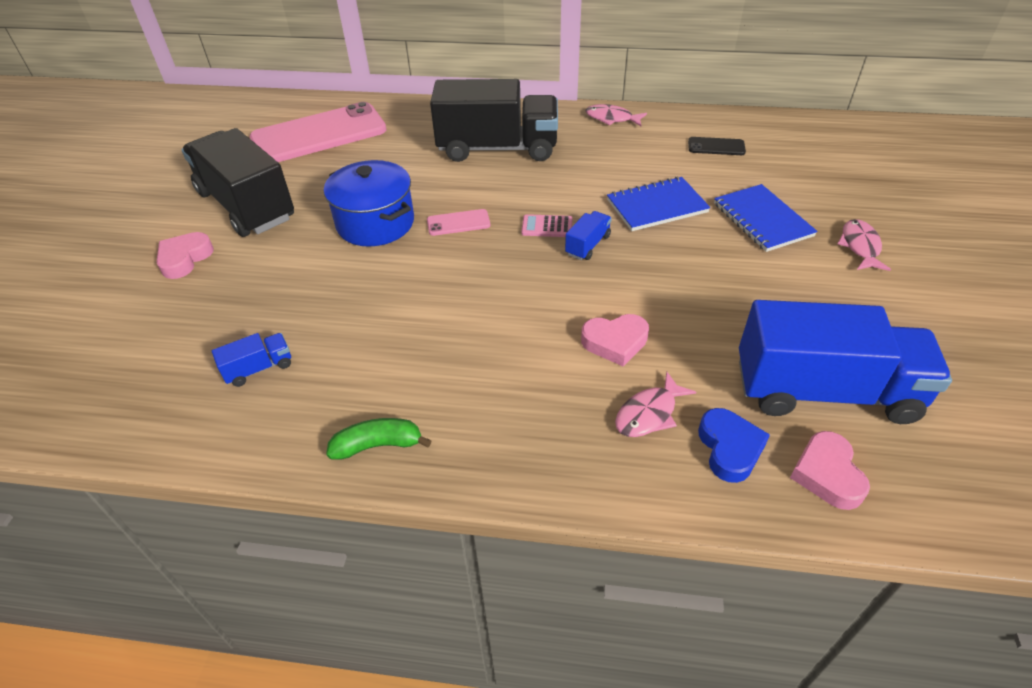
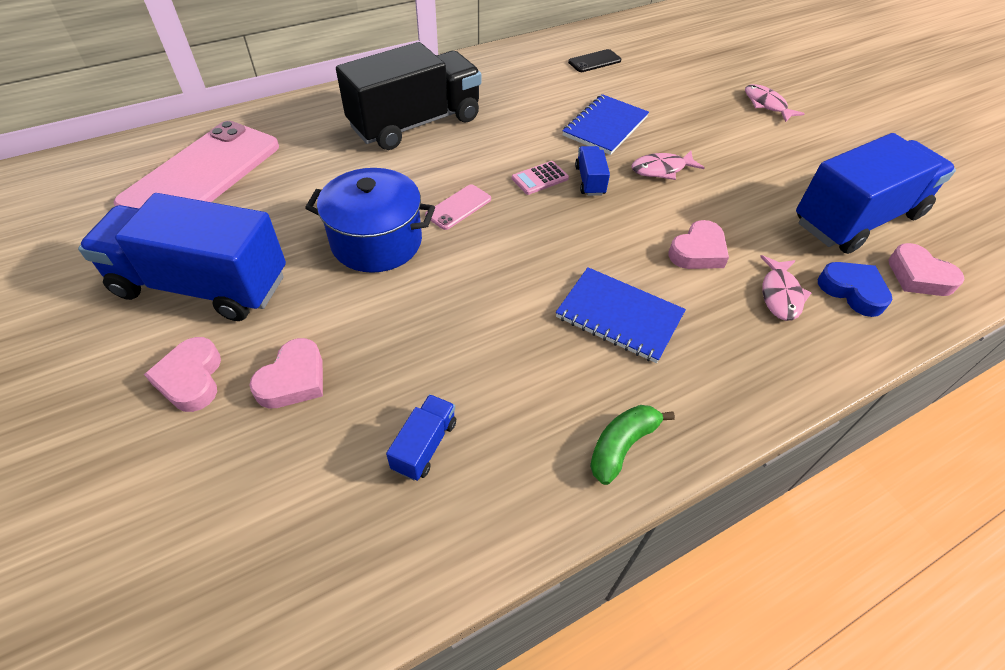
camera: 40 degrees left, 5 degrees up
(233, 287) = (293, 379): none -> pink heart
(246, 206) = (202, 285): black truck -> blue truck
(611, 118) = (487, 63): pink fish -> pink fish (661, 169)
(762, 220) = (688, 109): blue notebook -> blue notebook (619, 316)

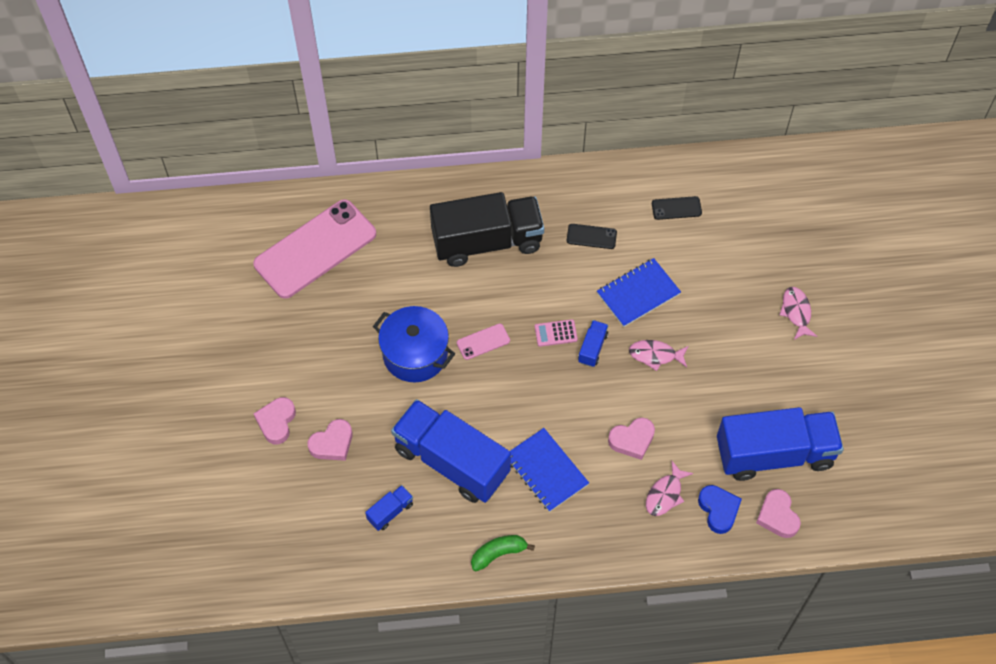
camera: 25 degrees right, 10 degrees up
(202, 285) = (296, 353): blue truck -> blue truck (451, 461)
(526, 96) = (591, 236): none -> black phone

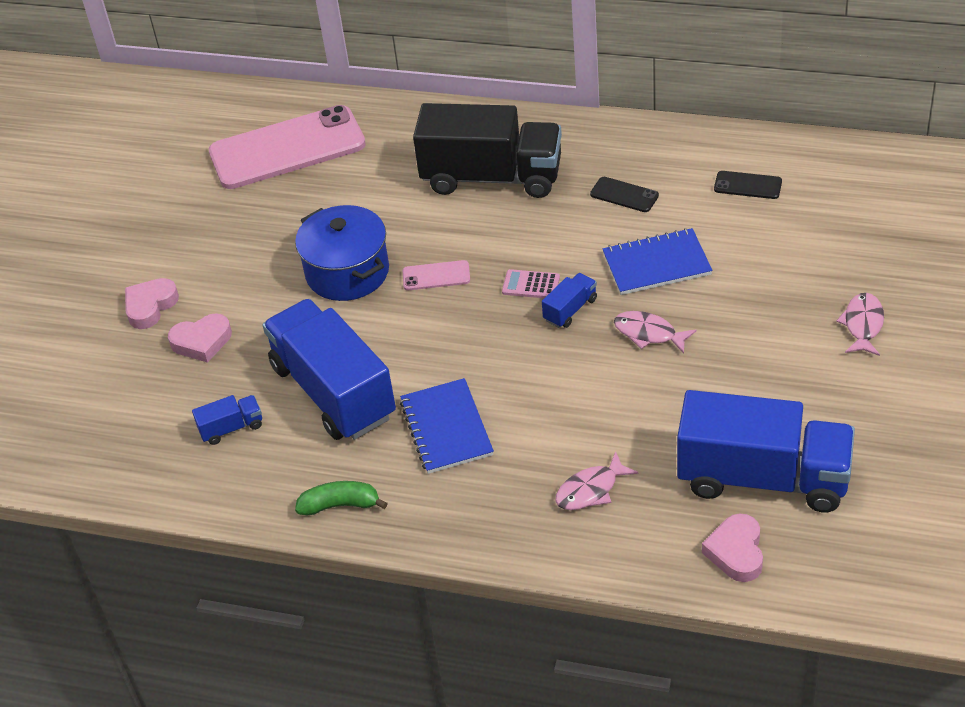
camera: 25 degrees right, 15 degrees down
(632, 440) = (575, 419): pink heart -> none
(718, 510) = (656, 525): blue heart -> none

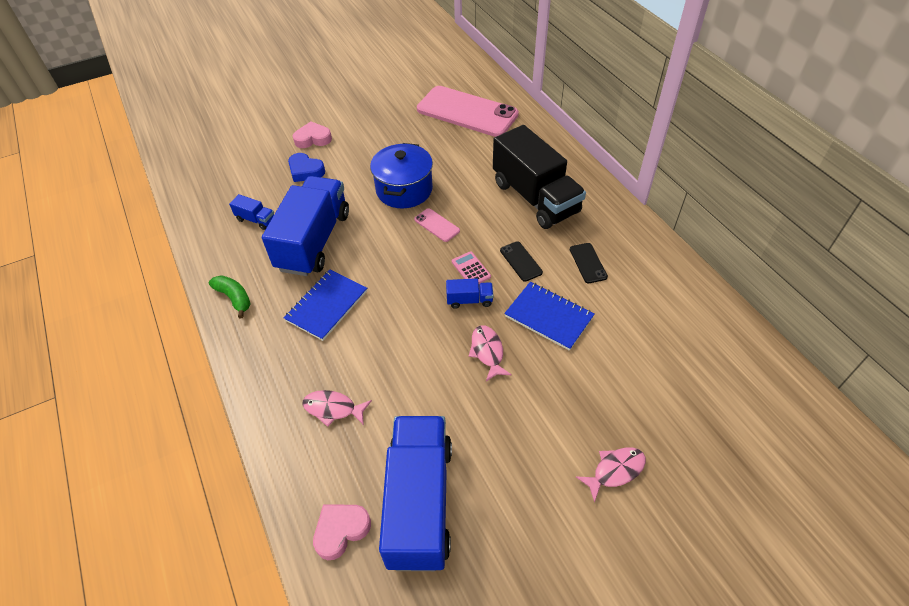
camera: 45 degrees right, 5 degrees up
(202, 342) = (305, 171): pink heart -> blue heart
(747, 185) = (667, 318): black phone -> black phone (521, 261)
(763, 478) = (419, 502): blue truck -> blue truck turned 150 degrees counterclockwise

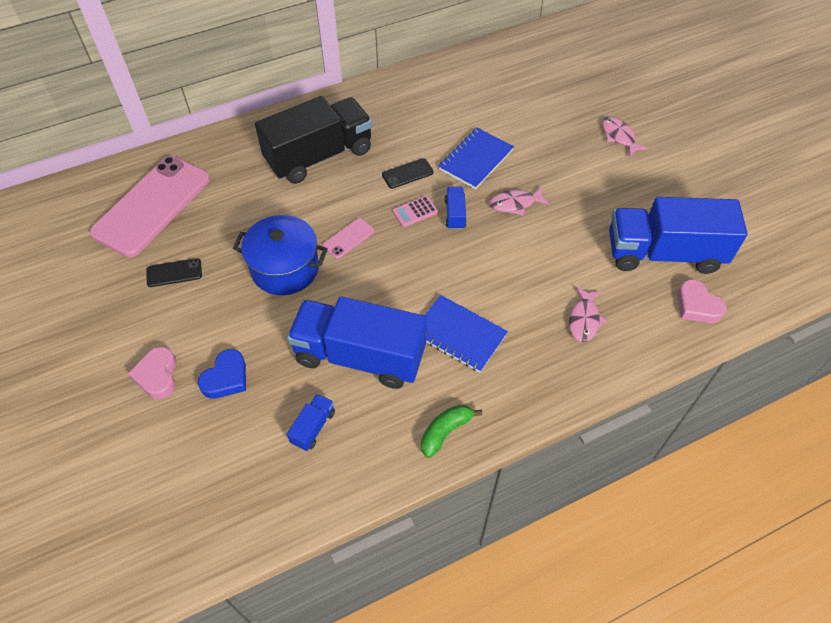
camera: 90 degrees left, 5 degrees up
(588, 263) = (413, 127): black phone -> black phone (174, 273)

